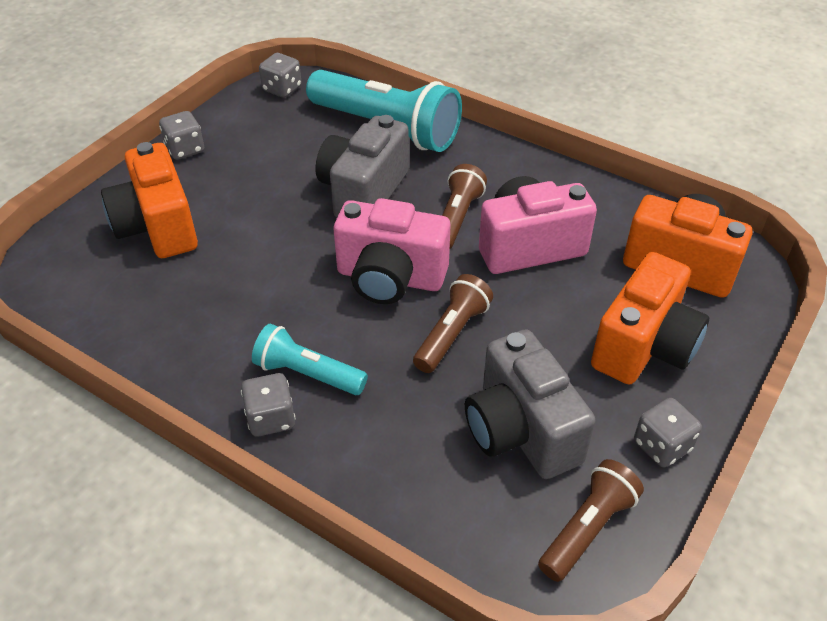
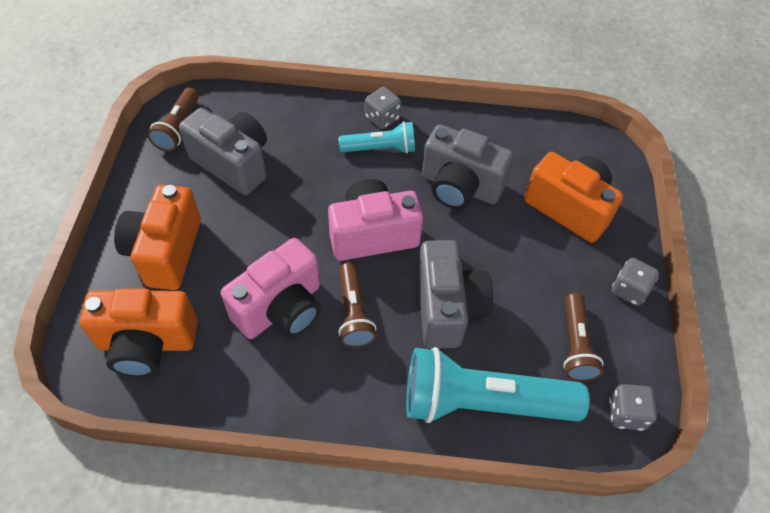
camera: 150 degrees right, 10 degrees up
(251, 290) = (460, 187): none -> grey camera
(452, 334) = (305, 208): brown flashlight -> brown flashlight (575, 345)
(662, 446) = (142, 186): grey dice -> none

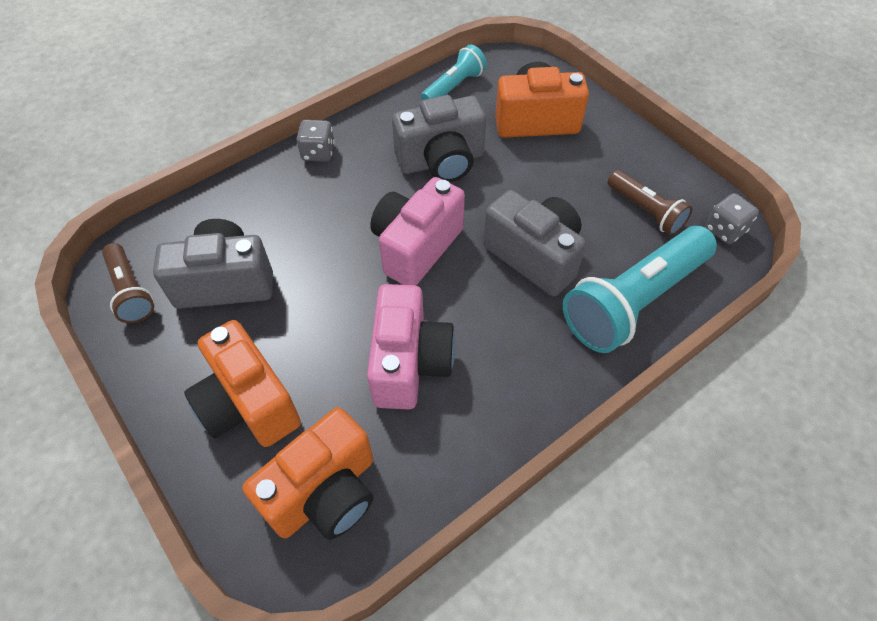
camera: 40 degrees left, 0 degrees up
(353, 313) = (471, 318): brown flashlight -> none
(380, 149) = (345, 177): turquoise flashlight -> turquoise flashlight (454, 87)
(629, 290) = (636, 147): grey dice -> none

